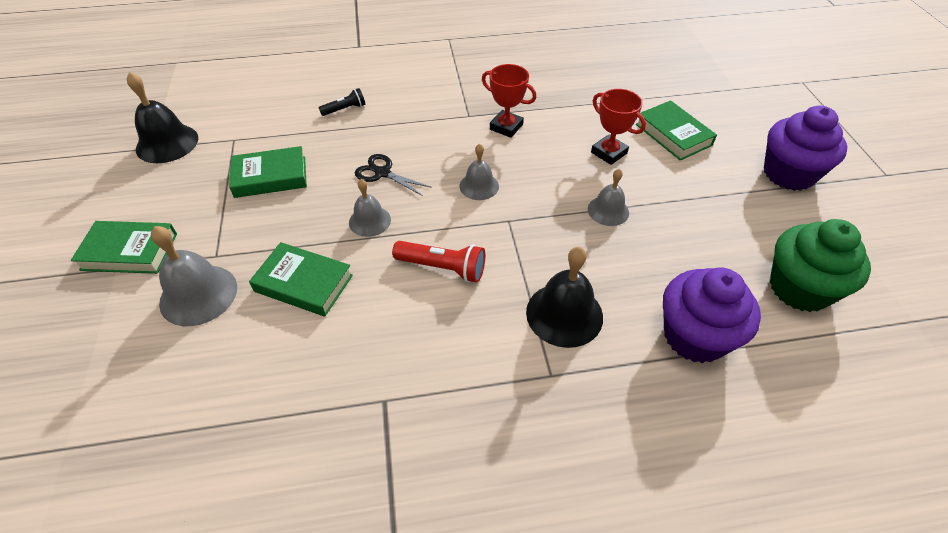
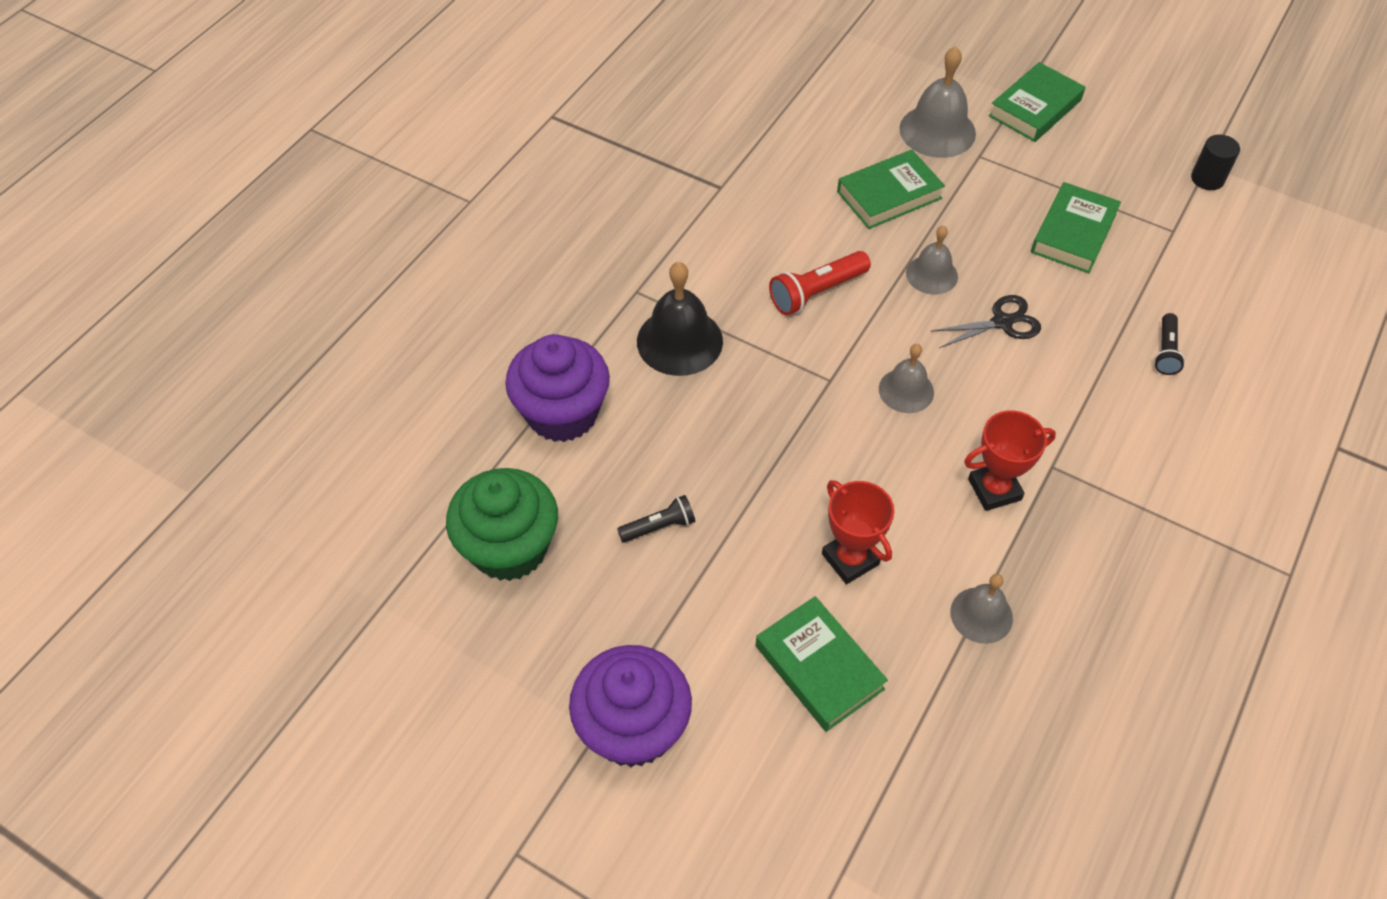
camera: 130 degrees right, 5 degrees up
(167, 143) = (1207, 179): black bell -> black cylinder
(608, 210) = (761, 476): grey bell -> grey bell (981, 615)
(609, 153) = (850, 559): red trophy -> red trophy turned 60 degrees clockwise
(673, 134) = (819, 667): green book -> green book turned 45 degrees clockwise
(693, 232) = (659, 527): none -> black flashlight

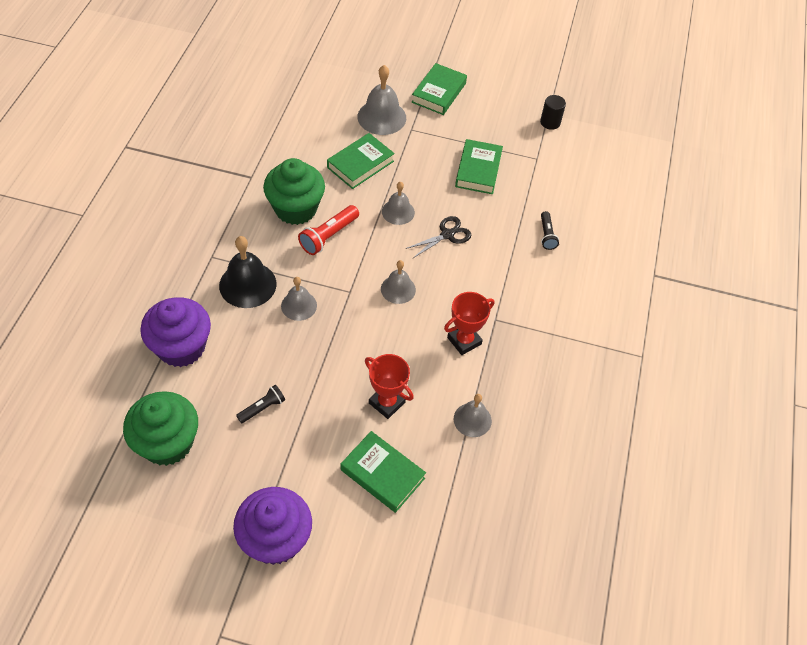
camera: 20 degrees left, 0 degrees up
(748, 386) = (299, 305): none -> grey bell
(776, 244) = (295, 209): none -> green cupcake

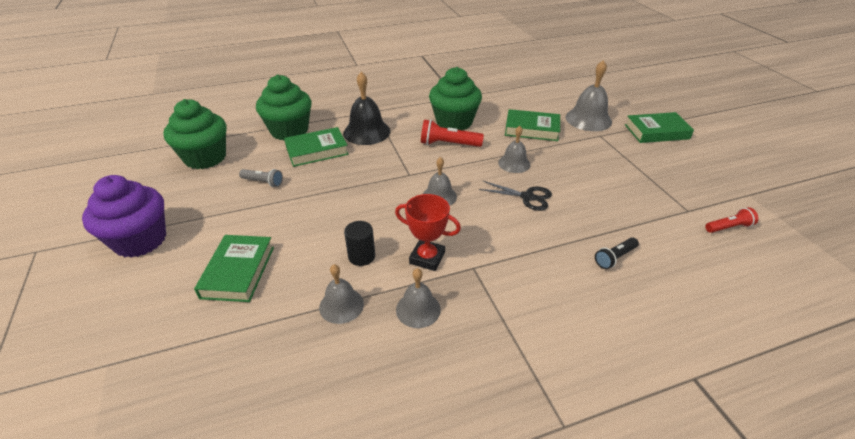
camera: 60 degrees right, 15 degrees down
(181, 347) = (289, 131): purple cupcake -> green cupcake
(262, 408) = (263, 182): black flashlight -> grey flashlight
(299, 305) = (371, 158): grey bell -> grey bell (418, 309)
(387, 402) = (317, 241): red trophy -> none
(478, 170) = (618, 183): green book -> green book (317, 151)
(550, 122) = (741, 200): black cylinder -> black cylinder (361, 256)
(567, 154) = (728, 227): none -> red flashlight

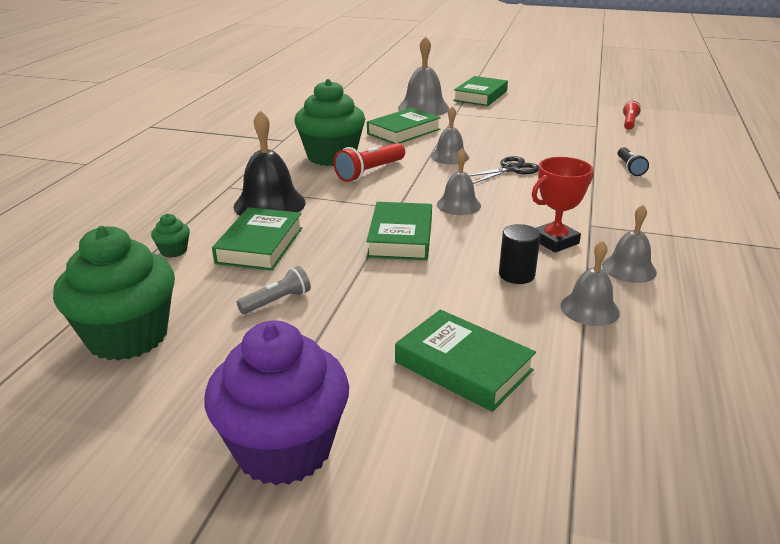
camera: 55 degrees left, 10 degrees down
(289, 131) = (174, 251): green cupcake -> green cupcake, size x0.41
(370, 191) = (400, 237): none -> green book

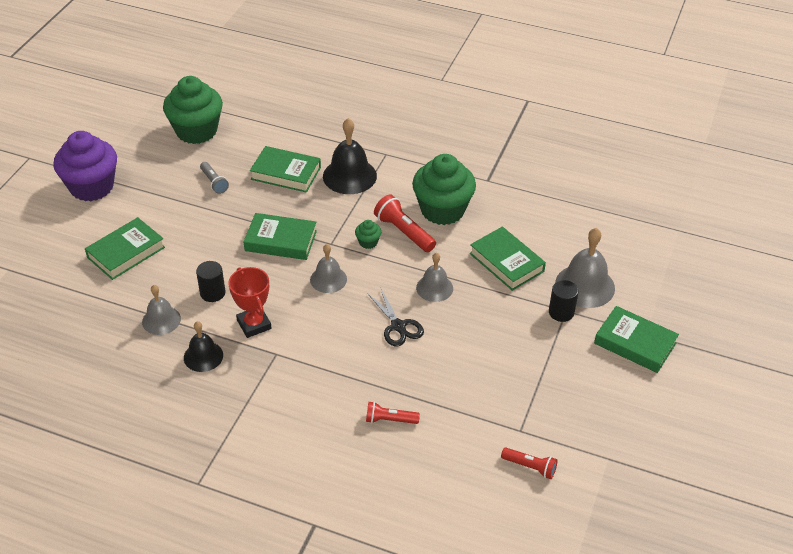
camera: 95 degrees right, 15 degrees up
(174, 251) = (287, 137): green cupcake -> green cupcake (368, 242)
(458, 114) = (561, 312): none -> black cylinder
(629, 168) = (390, 420): black flashlight -> red flashlight
(629, 268) = (203, 356): grey bell -> black bell

